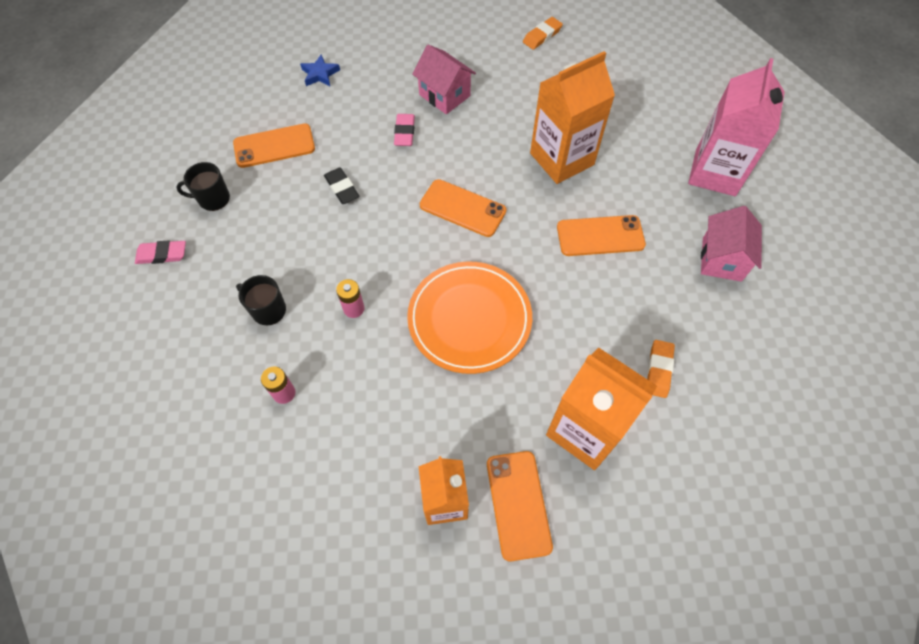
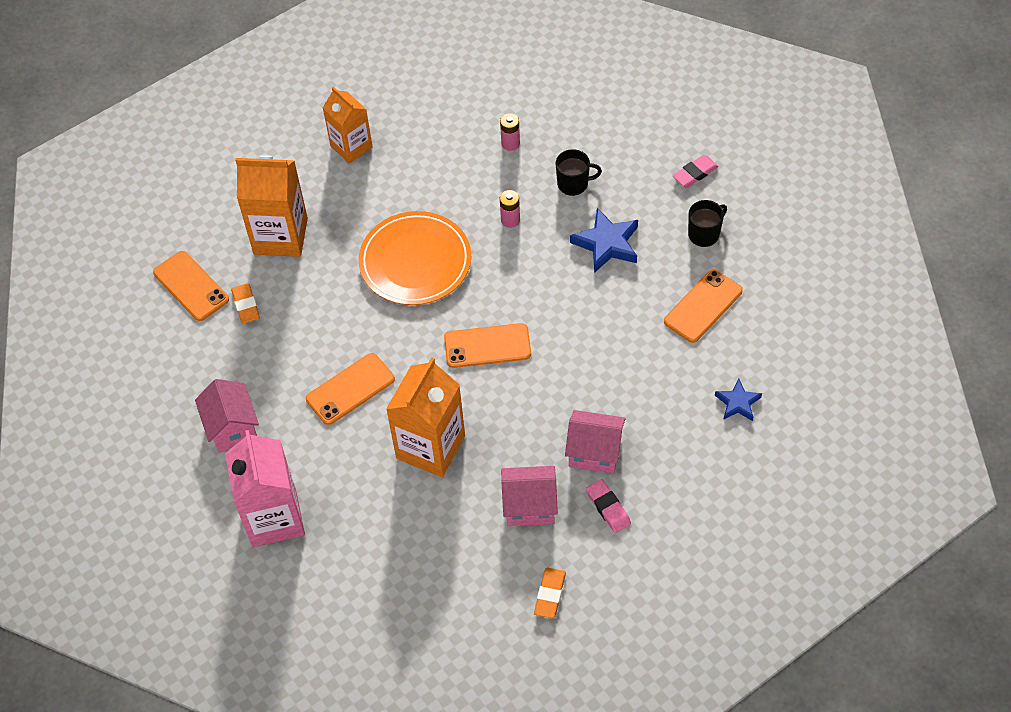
camera: 150 degrees right, 5 degrees down
(295, 236) = (607, 244): none -> blue star
(342, 188) = (606, 304): black eraser -> none
(404, 132) = (599, 388): pink eraser -> pink eraser (608, 508)
(516, 87) = (530, 506): none -> pink house
(518, 504) = (302, 170): orange phone -> orange phone (191, 286)

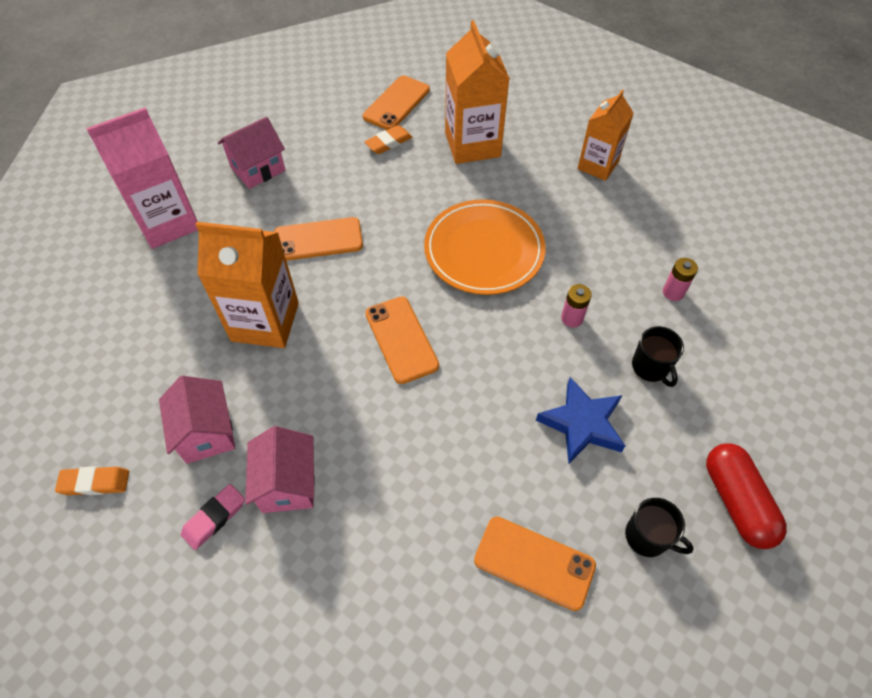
camera: 70 degrees right, 0 degrees up
(350, 389) = (318, 240): orange phone -> orange phone turned 45 degrees counterclockwise
(695, 173) = (736, 501): pink eraser -> red capsule
(737, 403) = (397, 647): blue star -> none

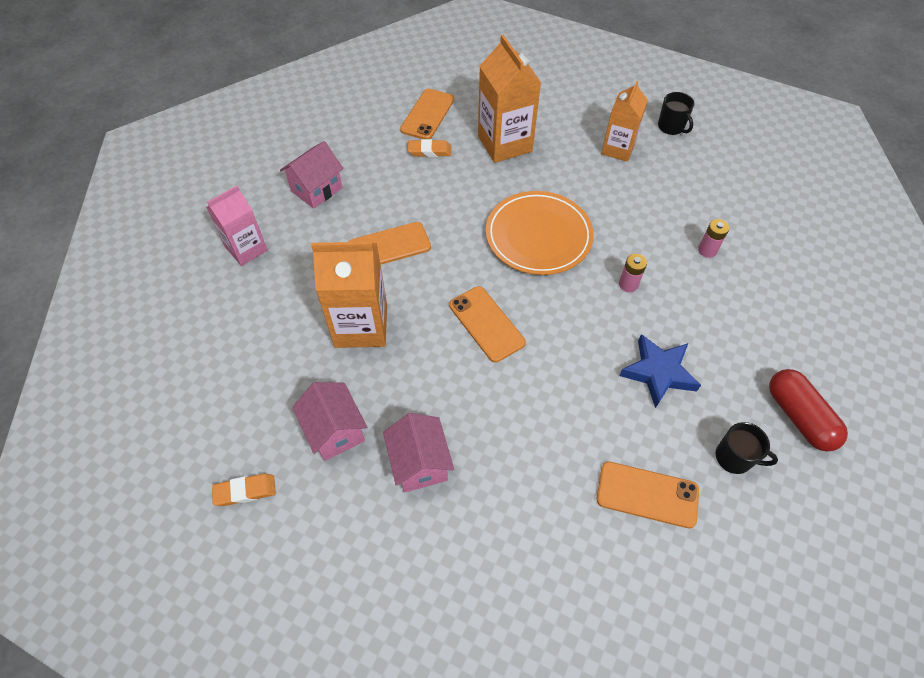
camera: 10 degrees left, 0 degrees up
(168, 222) = (246, 249): pink carton -> pink carton, size x0.66
(214, 518) = (362, 504): pink eraser -> none
(388, 142) = (429, 151): orange eraser -> orange eraser turned 45 degrees clockwise
(650, 367) = (703, 316): black mug -> black mug (671, 126)

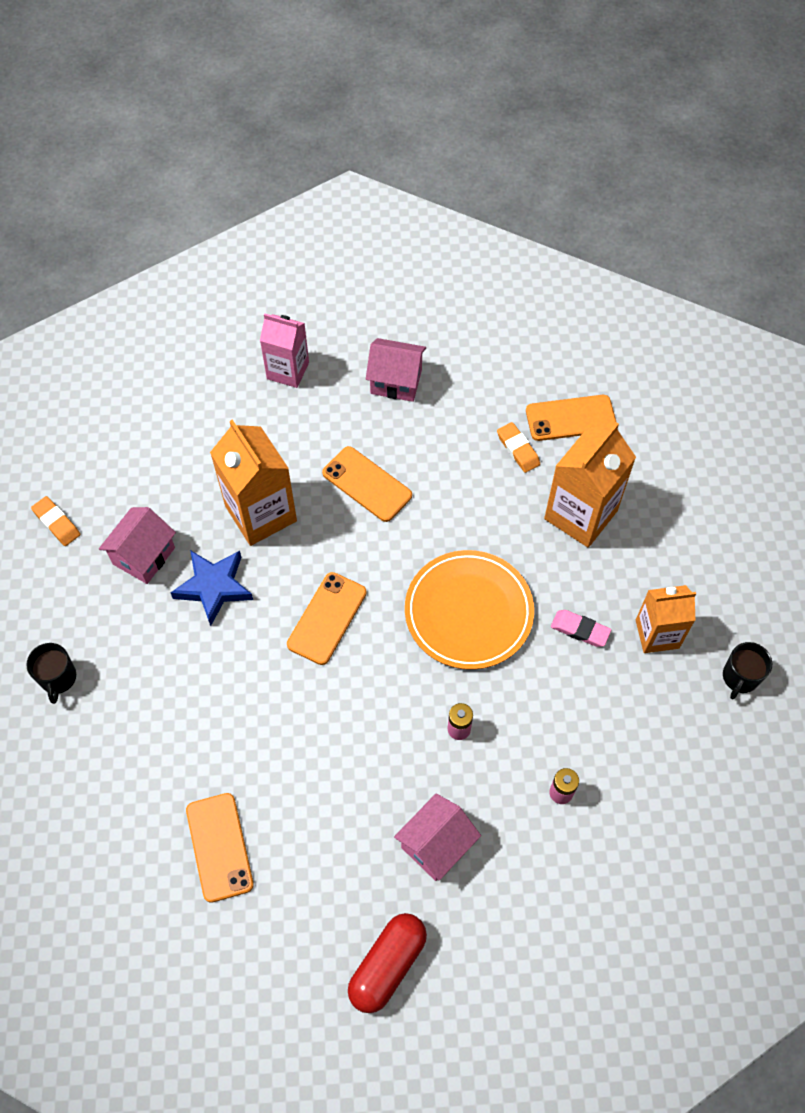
camera: 60 degrees right, 5 degrees up
(420, 463) = (149, 639): pink house -> pink house (436, 845)
(591, 184) = (580, 630): none -> pink eraser
(658, 372) = (362, 804): blue star -> blue star (214, 587)
(734, 457) = (303, 915): black mug -> black mug (58, 678)

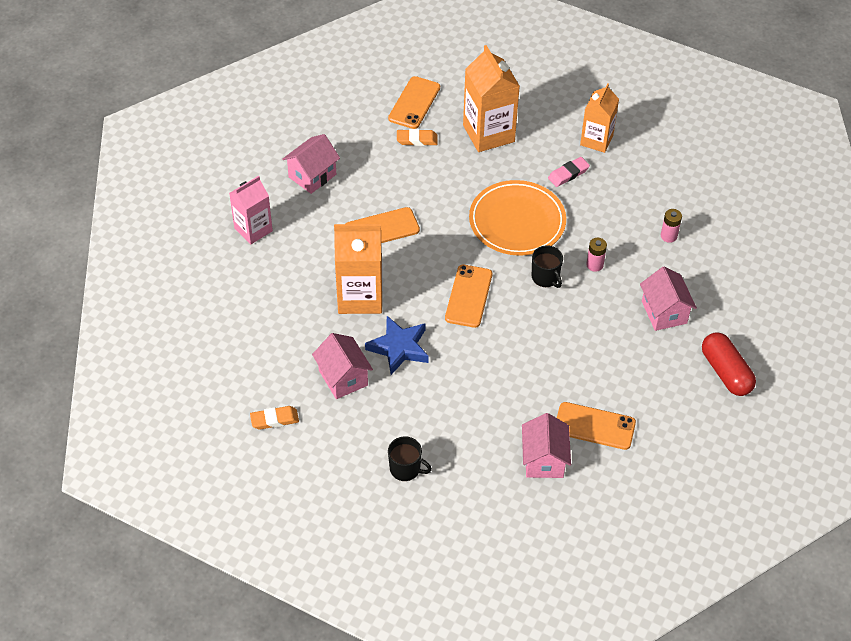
camera: 60 degrees left, 10 degrees down
(142, 814) = (544, 460): none -> pink house
(327, 618) = (468, 296): orange phone -> orange phone turned 45 degrees clockwise
(740, 677) = (650, 118): black mug -> black mug (545, 277)

